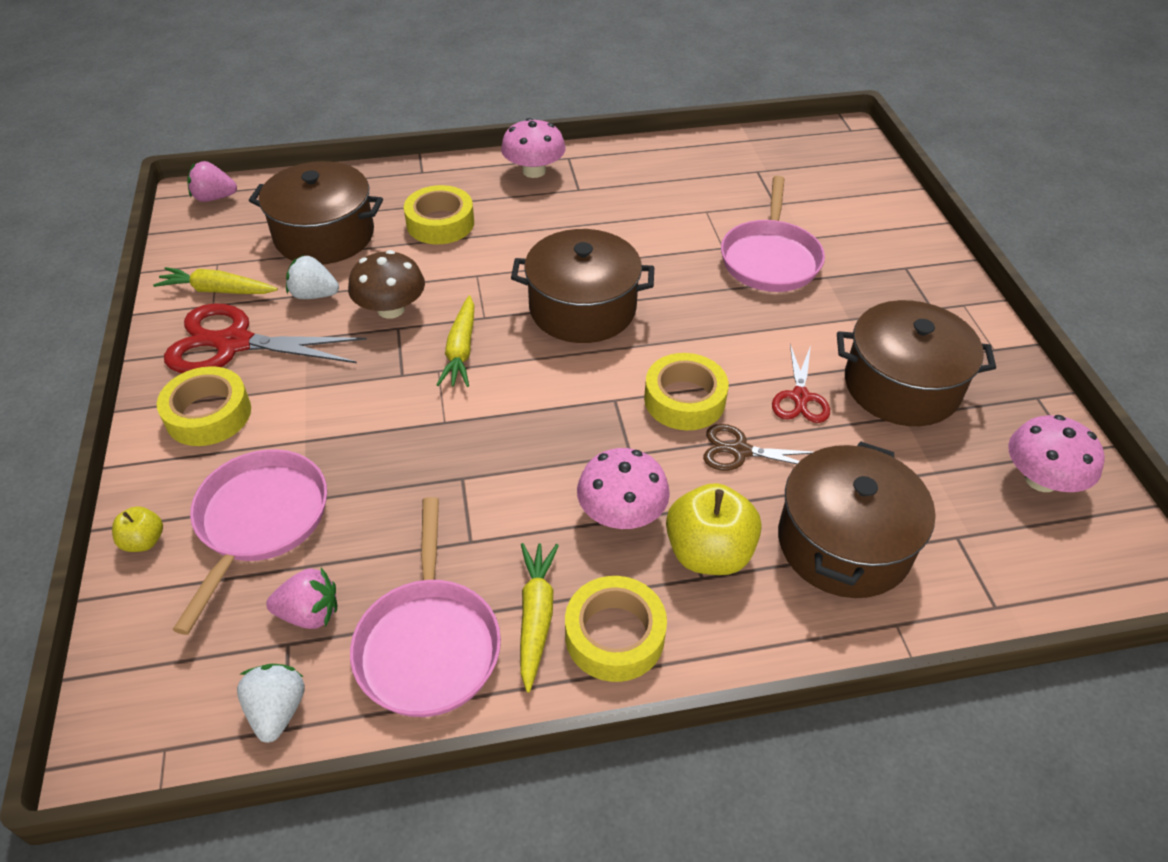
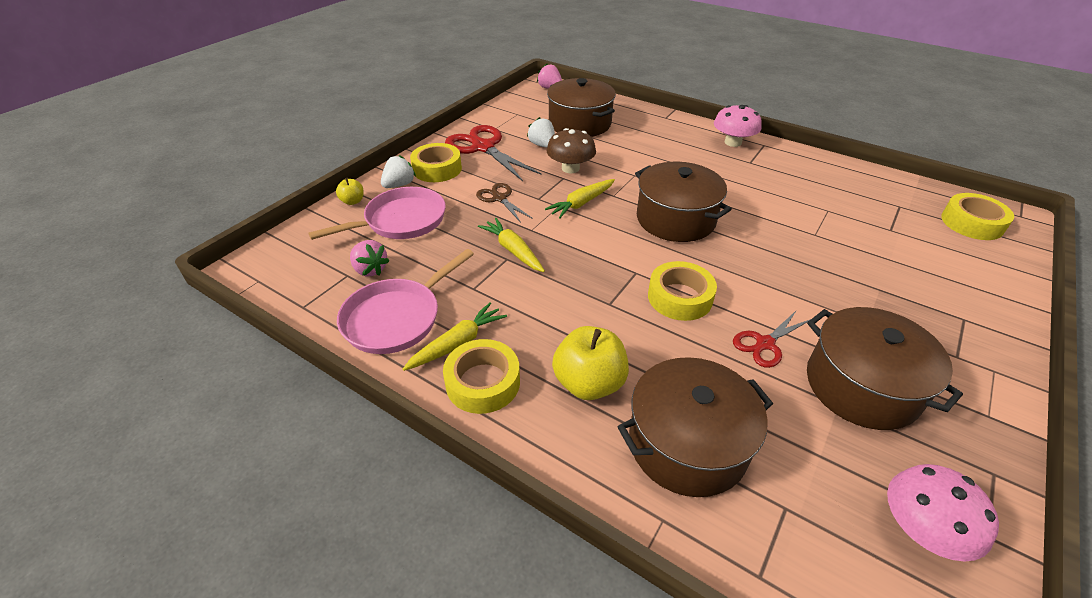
camera: 45 degrees right, 5 degrees down
(217, 290) = (503, 124): yellow carrot -> yellow carrot (513, 250)
(277, 710) = (309, 297): white strawberry -> white strawberry (399, 185)
(440, 223) = (645, 143): yellow tape -> yellow tape (972, 223)
(621, 513) = (565, 328): pink mushroom -> none
(739, 451) = (681, 345): brown scissors -> brown scissors (499, 198)
(770, 258) = (845, 257): pink pan -> none

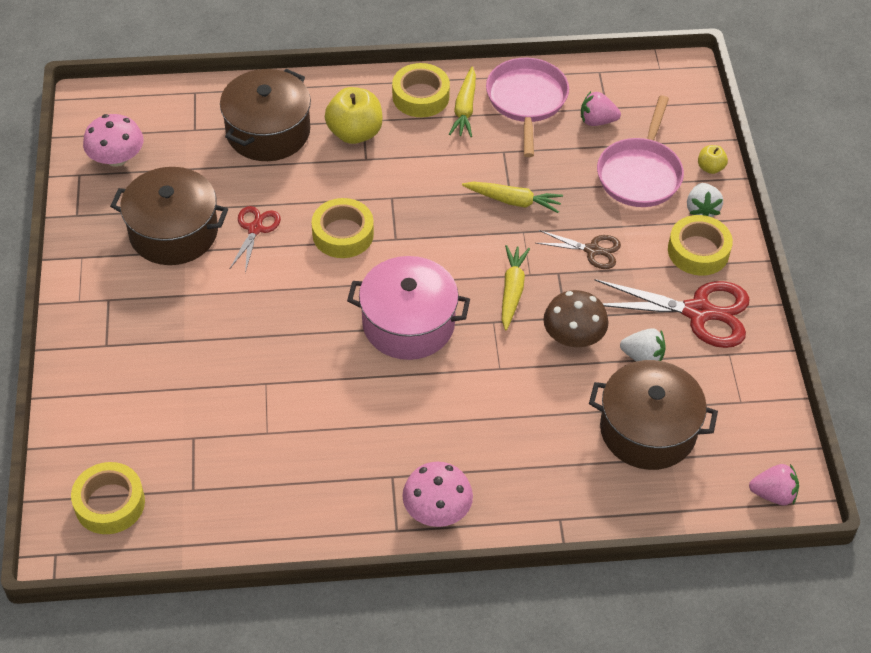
camera: 140 degrees right, 10 degrees up
(675, 219) = (408, 323): brown pot -> pink pot

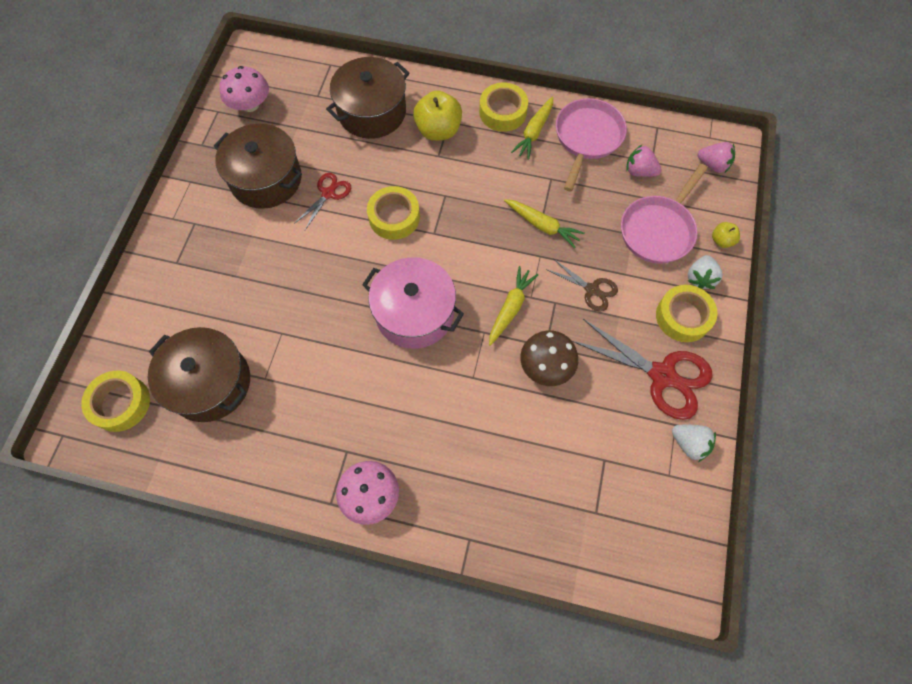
camera: 20 degrees right, 15 degrees up
(643, 357) = (598, 404): white strawberry -> white strawberry (689, 443)
(648, 430) = (577, 477): brown pot -> brown pot (210, 383)
(773, 494) = (666, 578): pink strawberry -> pink strawberry (713, 165)

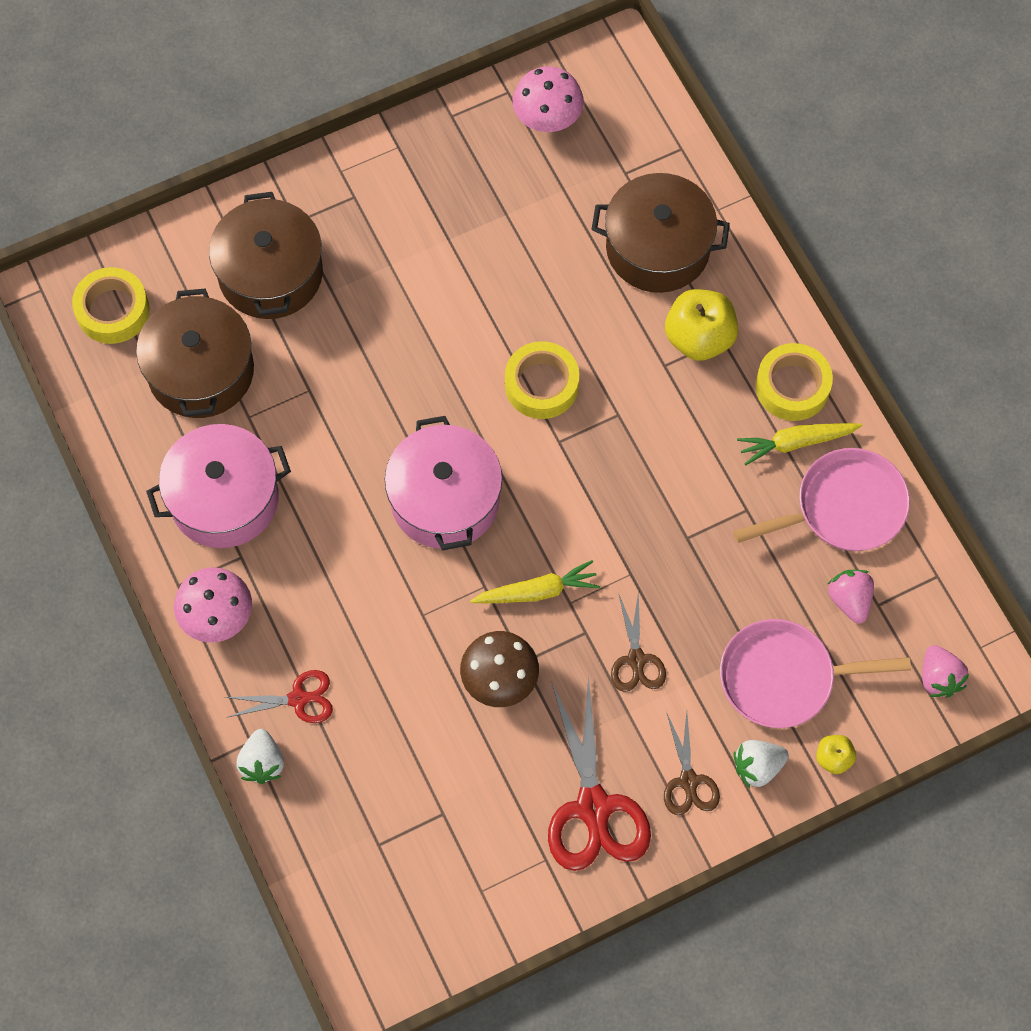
camera: 50 degrees right, 0 degrees up
(266, 179) = (469, 217): brown pot -> brown pot (270, 274)
(301, 432) = (224, 498): none -> pink pot
(328, 193) = (509, 294): red scissors -> red scissors (298, 699)
(542, 226) = (673, 547): yellow carrot -> none
(683, 317) = (688, 781): yellow tape -> brown scissors
(689, 443) = (535, 888): white strawberry -> white strawberry (262, 763)

